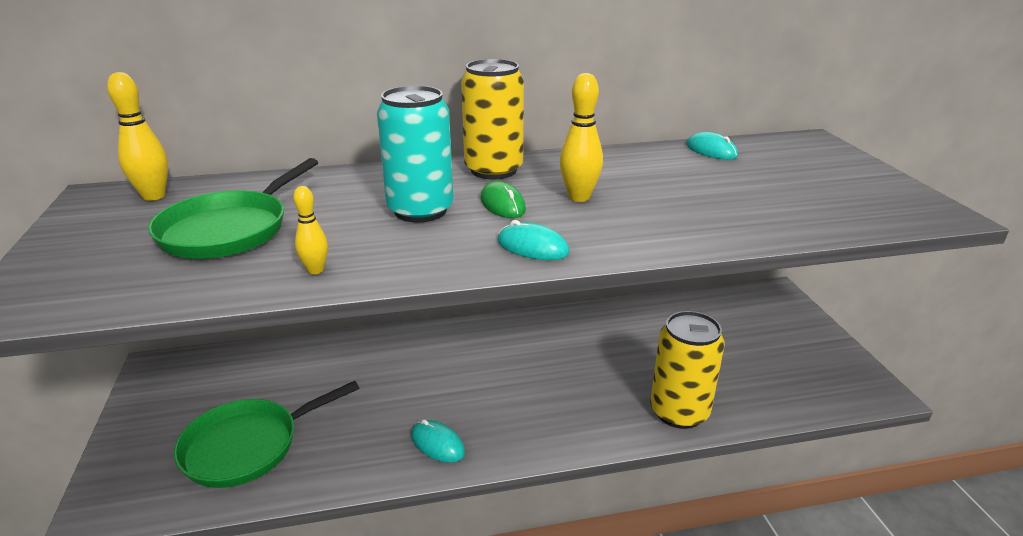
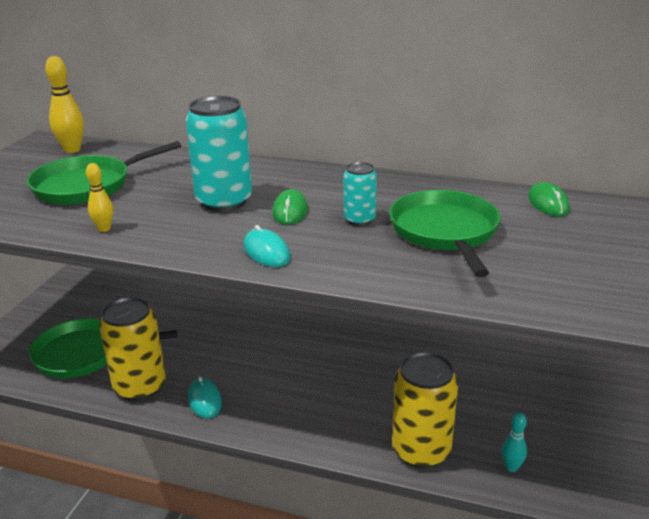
camera: 30 degrees right, 0 degrees up
(493, 170) = (321, 179): yellow can -> yellow can (140, 387)
(579, 197) = (359, 219): yellow bowling pin -> turquoise can
(666, 191) = (445, 232): none -> green pan
(711, 151) = (548, 203): turquoise mouse -> green mouse
(758, 397) = (511, 467): none -> turquoise bowling pin

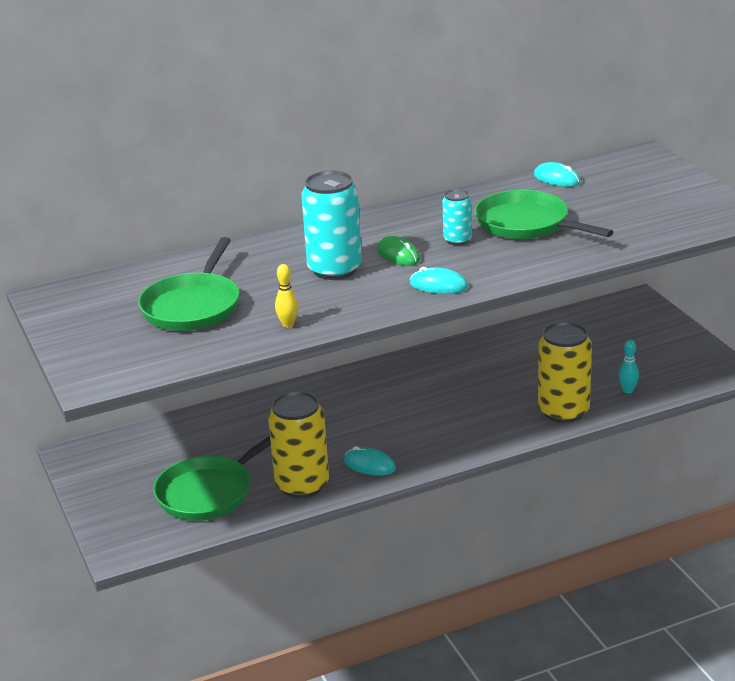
camera: 40 degrees left, 0 degrees up
(72, 150) = (97, 289): yellow bowling pin -> none
(548, 203) = (556, 179): green mouse -> turquoise mouse

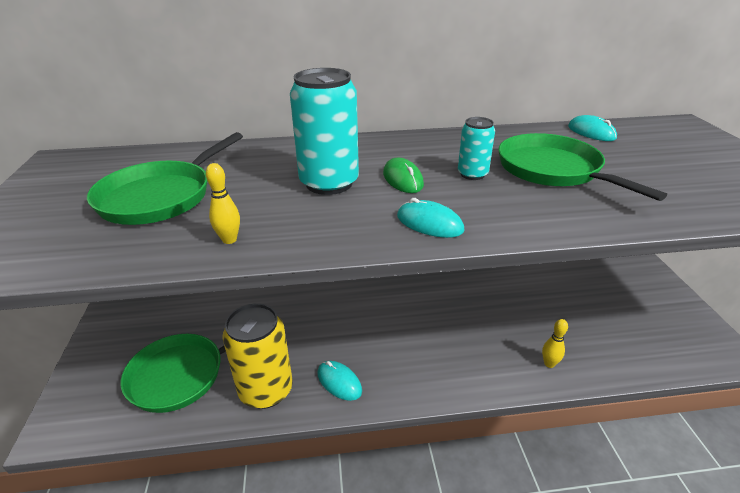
camera: 15 degrees right, 5 degrees up
(563, 411) = (549, 364): yellow can -> yellow bowling pin
(628, 390) = (620, 354): turquoise bowling pin -> none

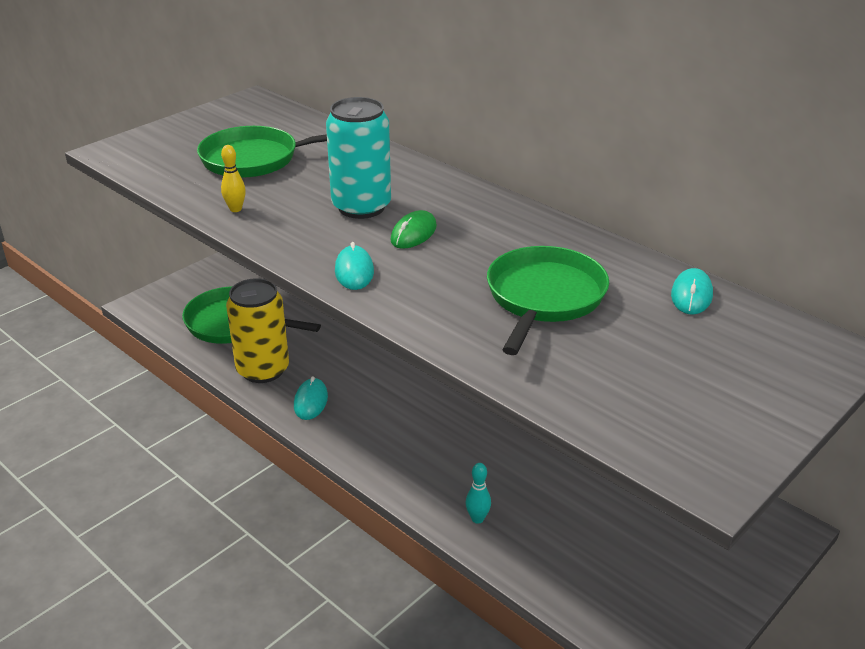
camera: 50 degrees right, 0 degrees up
(472, 174) = (471, 261): turquoise can -> none
(549, 364) = (477, 519): yellow bowling pin -> turquoise bowling pin

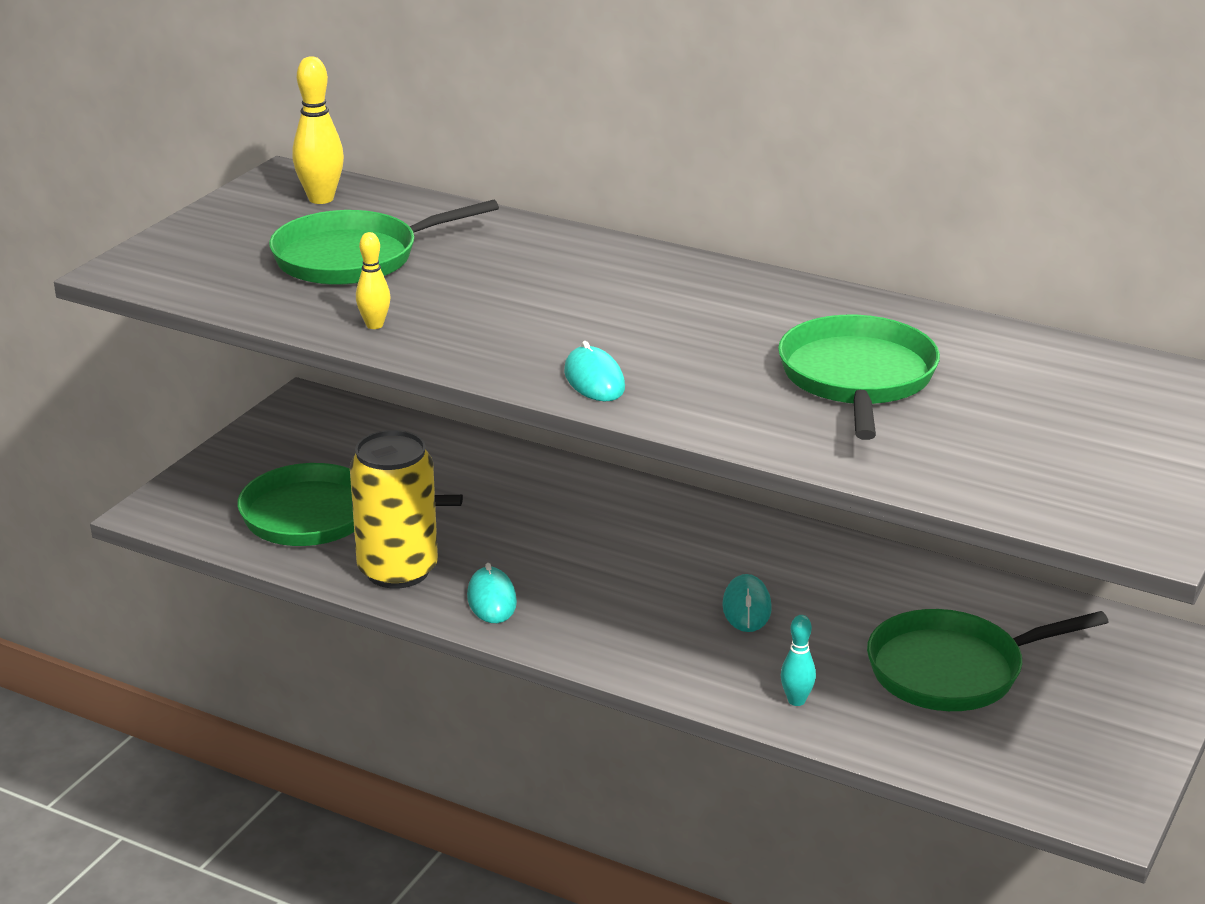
camera: 15 degrees left, 5 degrees down
(263, 116) = (321, 199): none -> yellow bowling pin
(361, 207) = (549, 301): turquoise can -> none
(413, 233) = (643, 325): green mouse -> none
(601, 515) = (953, 670): none -> green pan
(691, 295) = (1035, 352): turquoise mouse -> turquoise mouse (746, 607)

